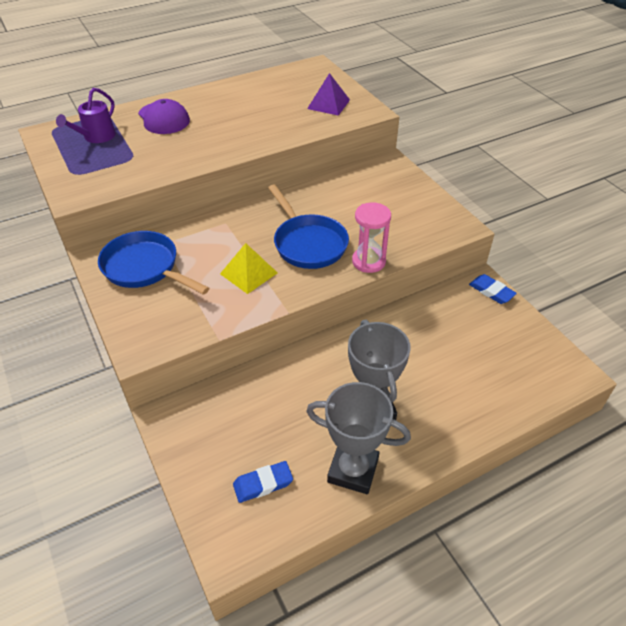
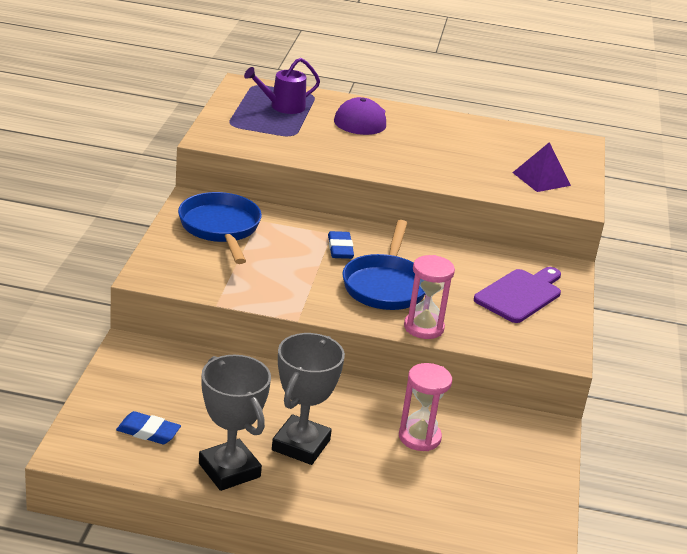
camera: 35 degrees right, 15 degrees down
(249, 273) = (301, 277): yellow pyramid -> none
(389, 198) = (520, 295): none -> purple cutting board
(427, 344) = (419, 437): none -> pink hourglass
(491, 291) = (549, 441): blue eraser -> blue eraser (340, 248)

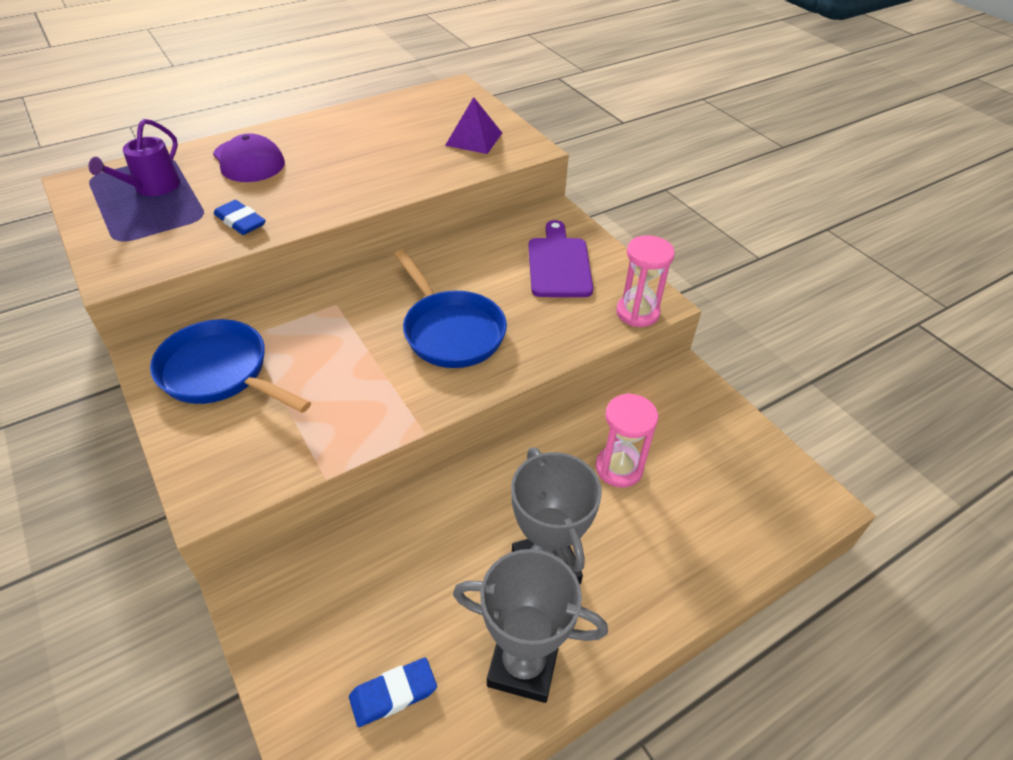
camera: 40 degrees left, 15 degrees up
(340, 248) = (364, 317): blue eraser -> blue eraser (240, 221)
(423, 327) = (535, 355): pink hourglass -> pink hourglass (637, 312)

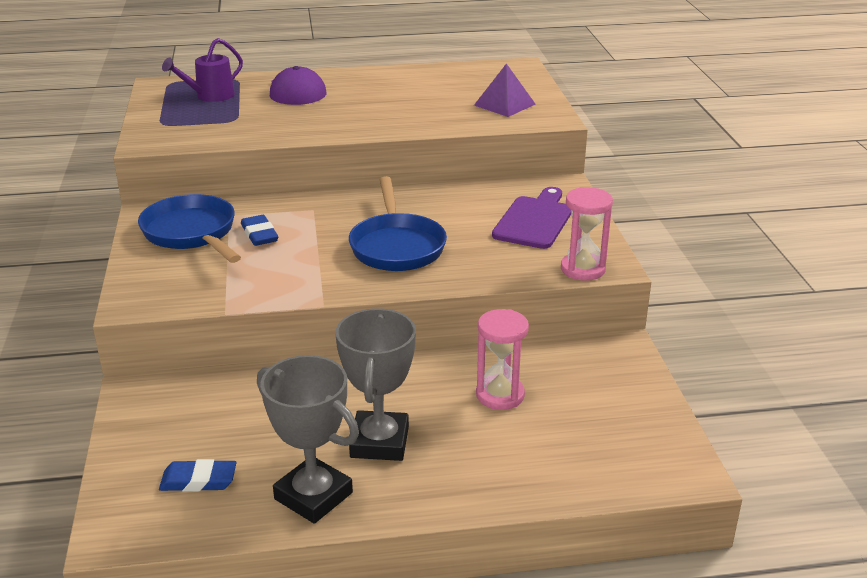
camera: 25 degrees right, 15 degrees down
(240, 221) = (261, 128): blue eraser -> blue eraser (259, 234)

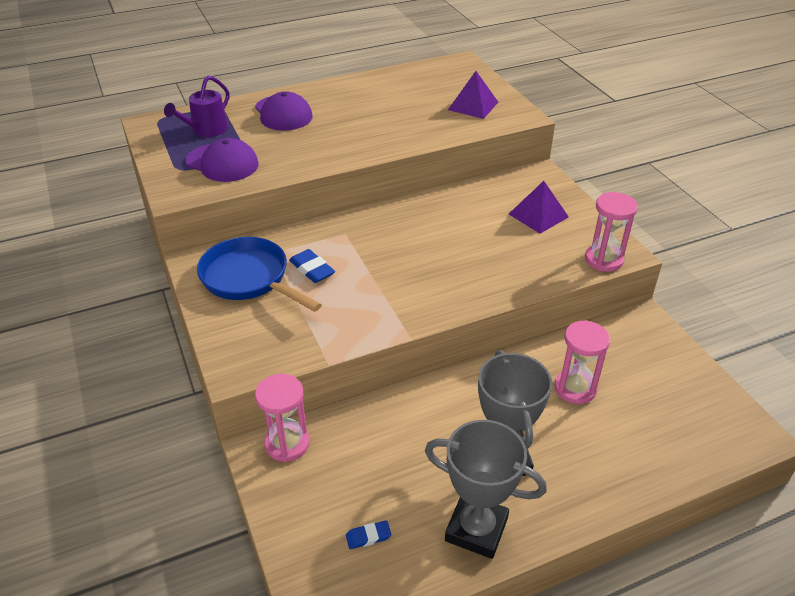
camera: 15 degrees left, 10 degrees up
(164, 390) = (287, 444): none -> pink hourglass
(198, 480) = (368, 536): blue eraser -> blue eraser, size x0.64
(208, 124) = (222, 163): none -> purple cap
(396, 246) = (439, 262): blue pan -> none
(534, 220) = (538, 215): purple cutting board -> purple pyramid

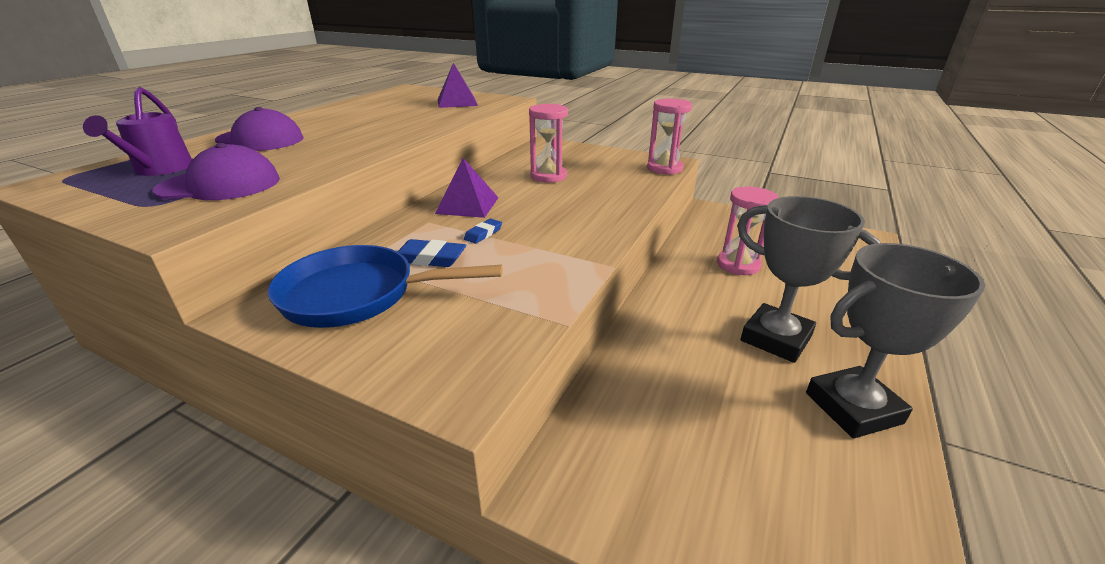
camera: 40 degrees left, 10 degrees down
(287, 444) = (577, 459): pink hourglass -> pink hourglass (548, 176)
(368, 536) = (795, 493): blue eraser -> blue eraser (483, 234)
(538, 215) = (580, 162): purple pyramid -> purple pyramid (467, 205)

